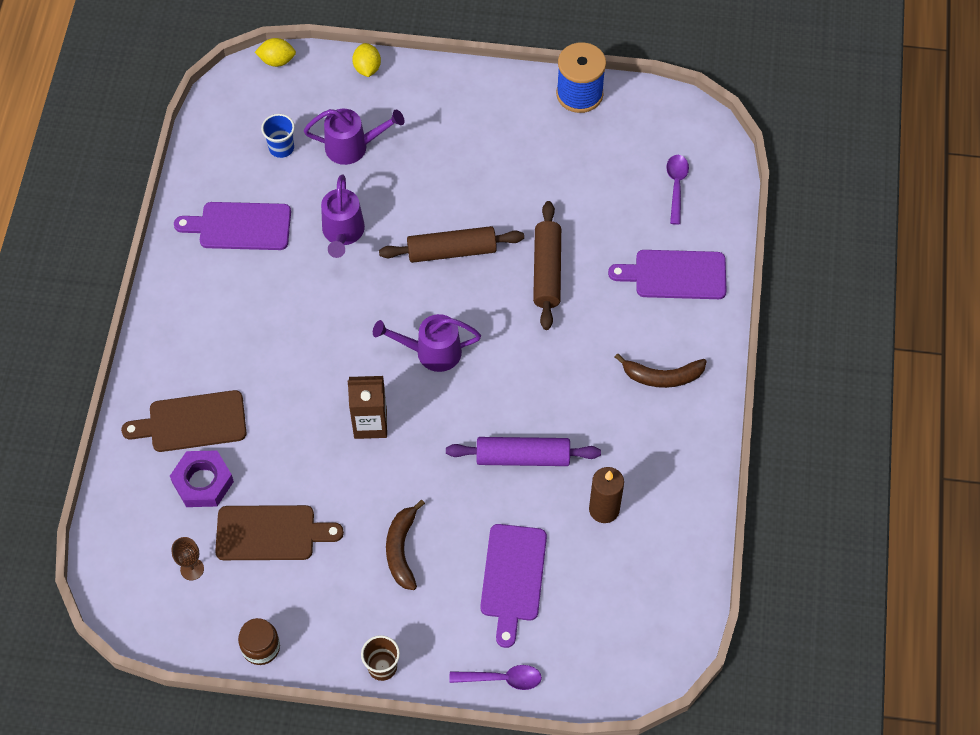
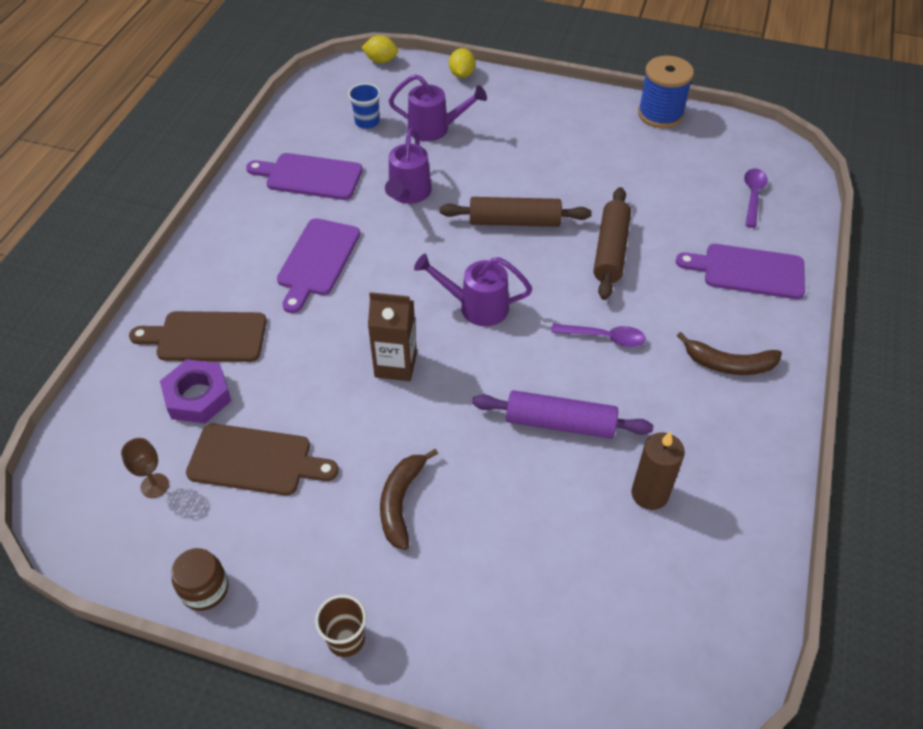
camera: 10 degrees right, 10 degrees down
(501, 679) = (495, 681): purple spoon -> purple spoon (604, 338)
(513, 578) = (529, 556): purple cutting board -> purple cutting board (317, 261)

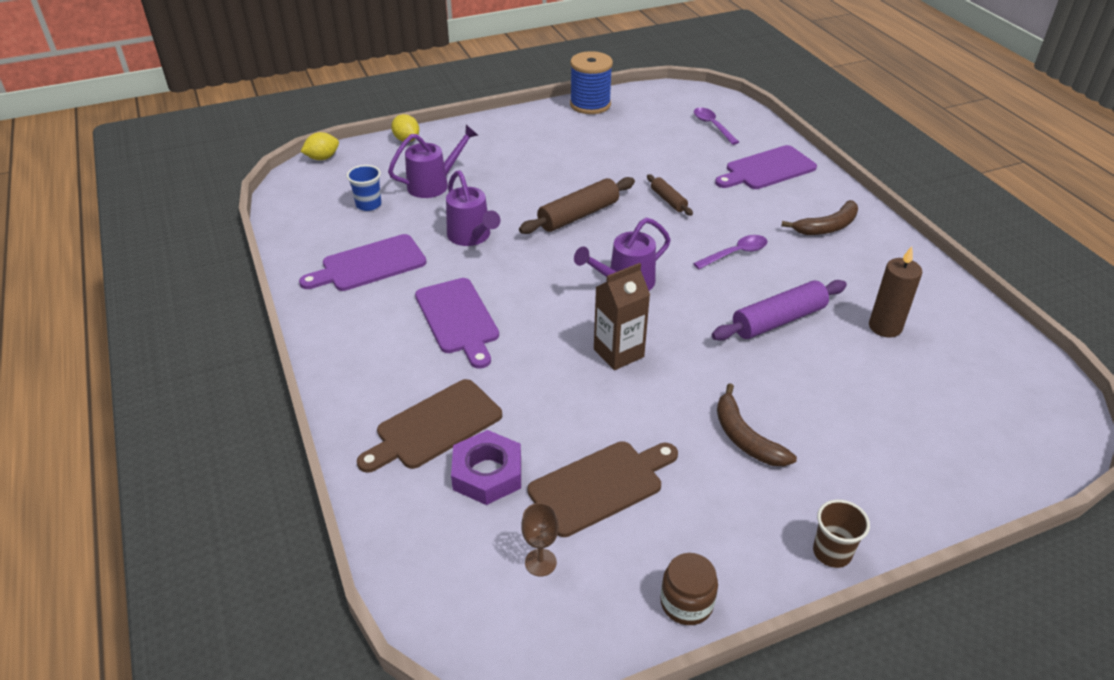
camera: 40 degrees left, 10 degrees down
(610, 250) = (668, 200): brown rolling pin -> brown rolling pin, size x0.56

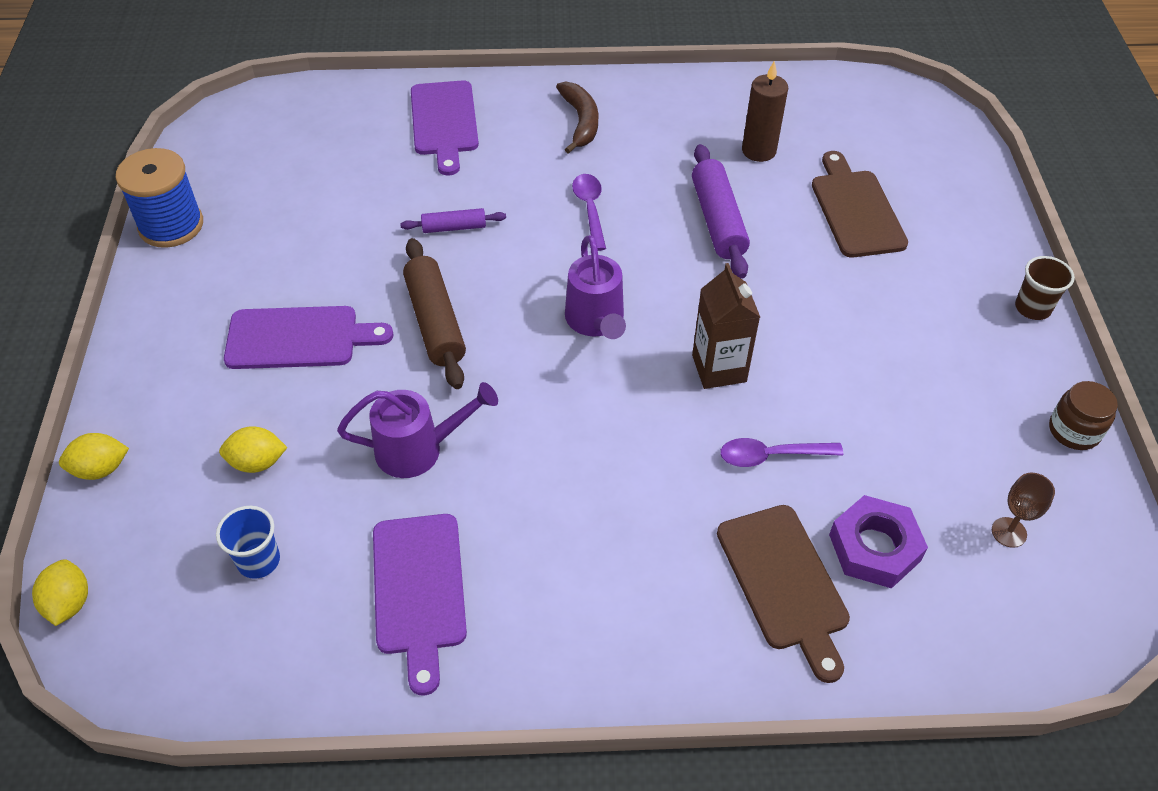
camera: 70 degrees left, 10 degrees up
(434, 184) = (257, 462): purple watering can -> yellow lemon
(458, 319) = (592, 509): purple cutting board -> purple cutting board (299, 338)
(600, 485) = (916, 449): brown cutting board -> brown cutting board (855, 209)
(668, 200) = (454, 227): brown rolling pin -> purple rolling pin
(713, 126) = (318, 130): purple spoon -> purple spoon (771, 456)
(745, 437) = (879, 312): brown banana -> none

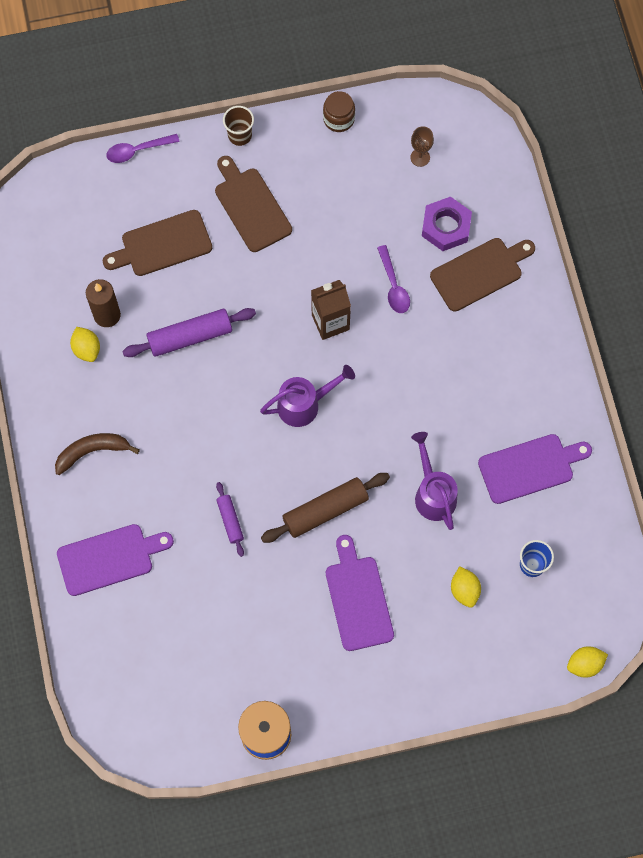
camera: 100 degrees left, 20 degrees up
(101, 469) = (491, 688): yellow lemon -> yellow lemon (87, 349)
(590, 210) = (194, 427): purple spoon -> purple spoon (138, 150)
(914, 305) = (251, 206): none -> brown cutting board

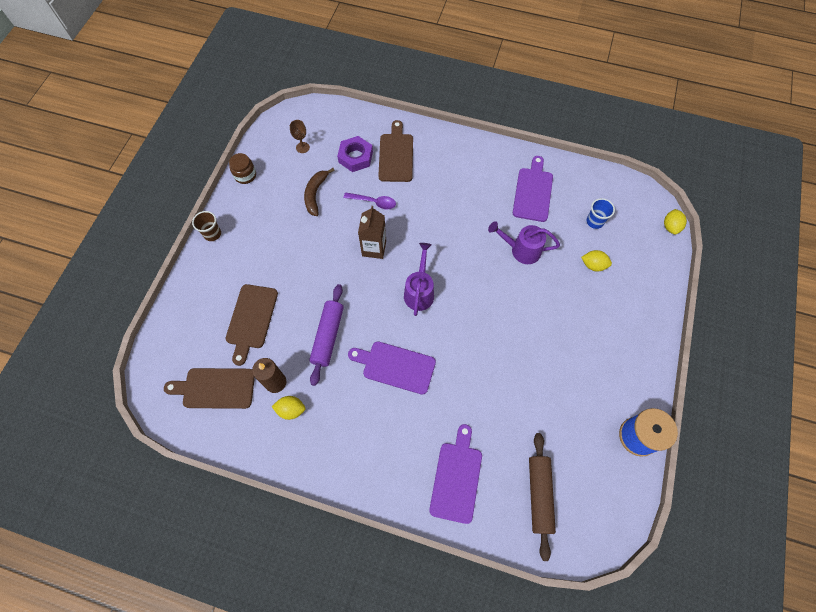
camera: 60 degrees left, 5 degrees down
(92, 451) = (369, 447): brown banana -> brown banana (315, 194)
(138, 150) = (174, 299): purple spoon -> none
(230, 520) = (473, 379): purple rolling pin -> none
(251, 206) = (265, 252): brown cutting board -> brown cutting board (215, 388)
(325, 510) = (499, 316): brown rolling pin -> brown rolling pin (539, 495)
(358, 598) = (569, 328): purple cutting board -> purple cutting board (395, 366)

